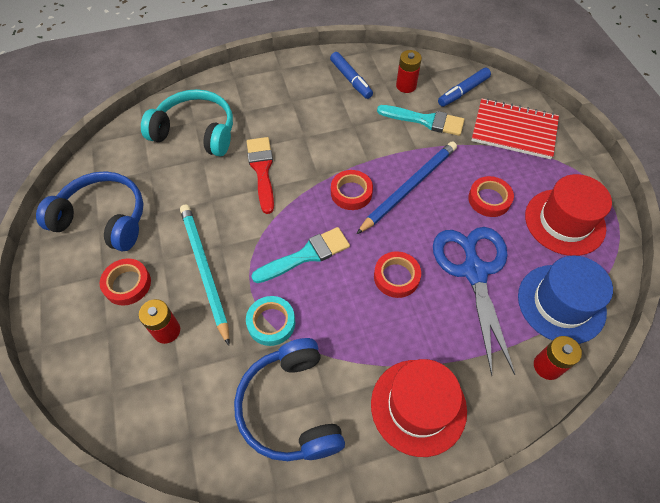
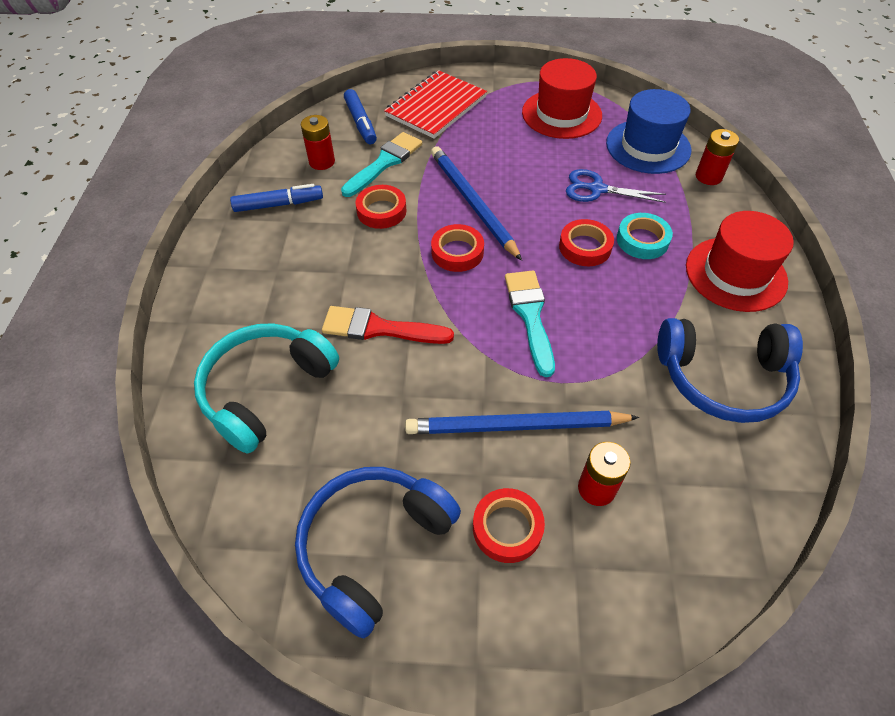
camera: 70 degrees left, 5 degrees down
(204, 270) = (516, 426): turquoise pencil -> blue pencil
(271, 323) = (613, 371): turquoise tape -> turquoise tape (642, 240)
(474, 271) = (597, 189): blue scissors -> blue scissors, size x0.59
(489, 199) = (515, 151): red tape -> red tape (381, 211)

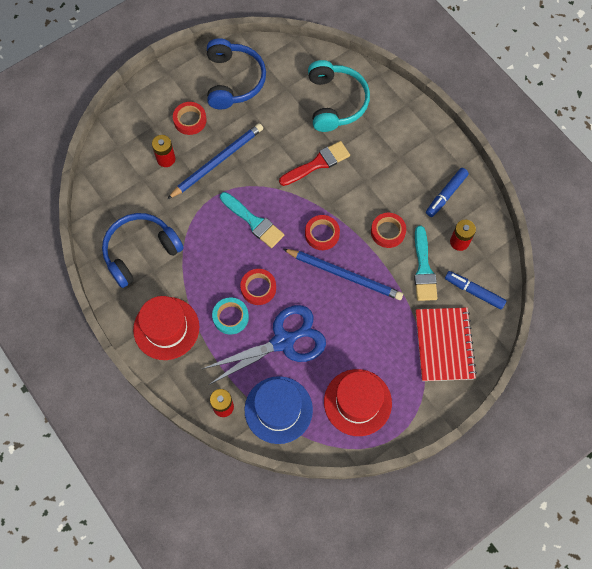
camera: 140 degrees right, 15 degrees up
(597, 189) = (283, 341): blue scissors -> blue scissors, size x1.71

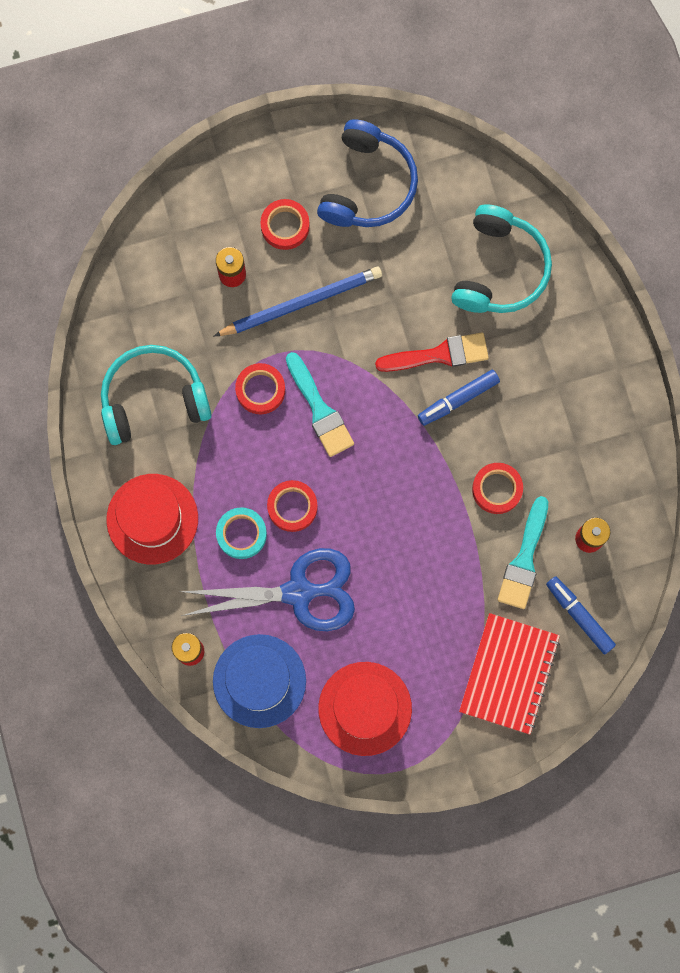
camera: 20 degrees right, 10 degrees up
(140, 251) = (153, 399): blue headphones -> turquoise headphones
(322, 234) = (406, 461): red tape -> red tape (260, 390)
(344, 275) = (414, 530): blue pencil -> none
(446, 194) = (599, 464): blue marker -> blue marker (458, 399)

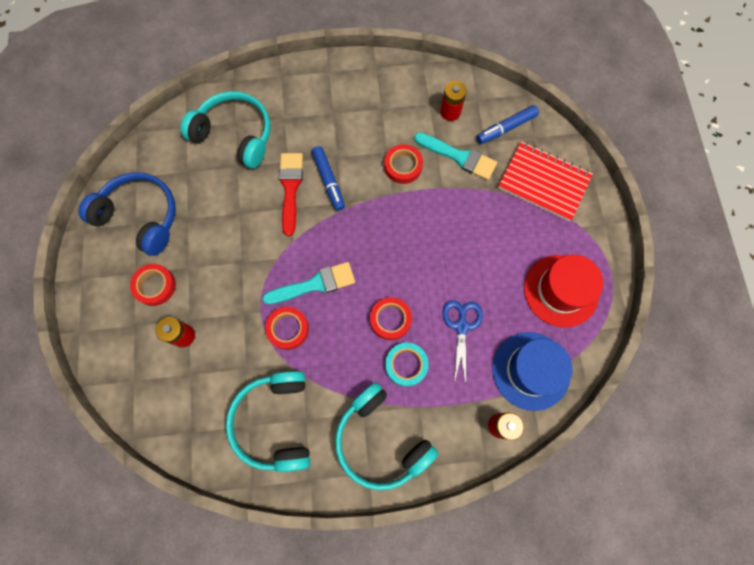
camera: 80 degrees left, 5 degrees down
(152, 519) = (380, 440): red hat -> turquoise headphones
(298, 592) = (461, 326): blue scissors -> blue scissors, size x0.59
(301, 303) = (223, 284): blue pencil -> none

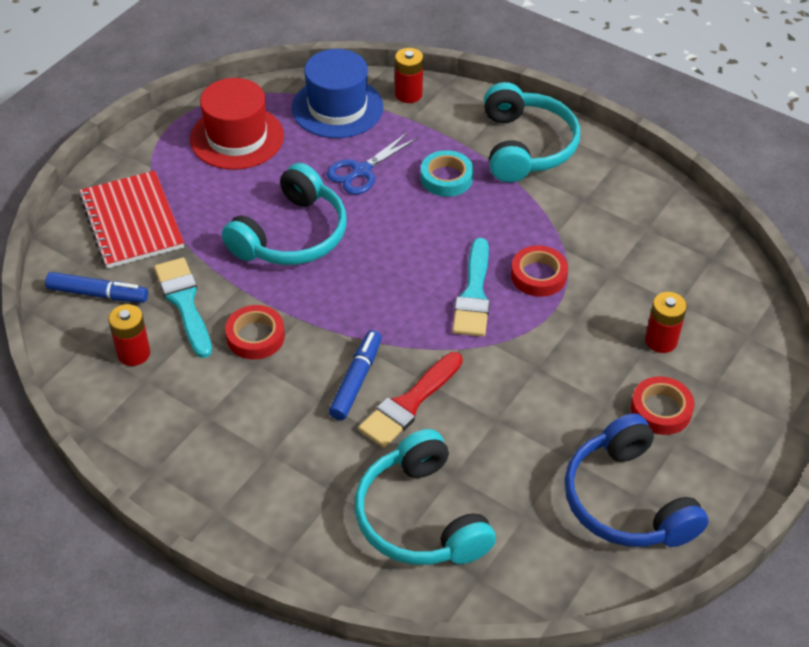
camera: 140 degrees left, 25 degrees down
(275, 422) = (616, 215): turquoise headphones -> turquoise headphones (291, 235)
(314, 284) = (474, 294): turquoise brush -> turquoise brush turned 105 degrees counterclockwise
(390, 319) = (424, 218): red tape -> none

